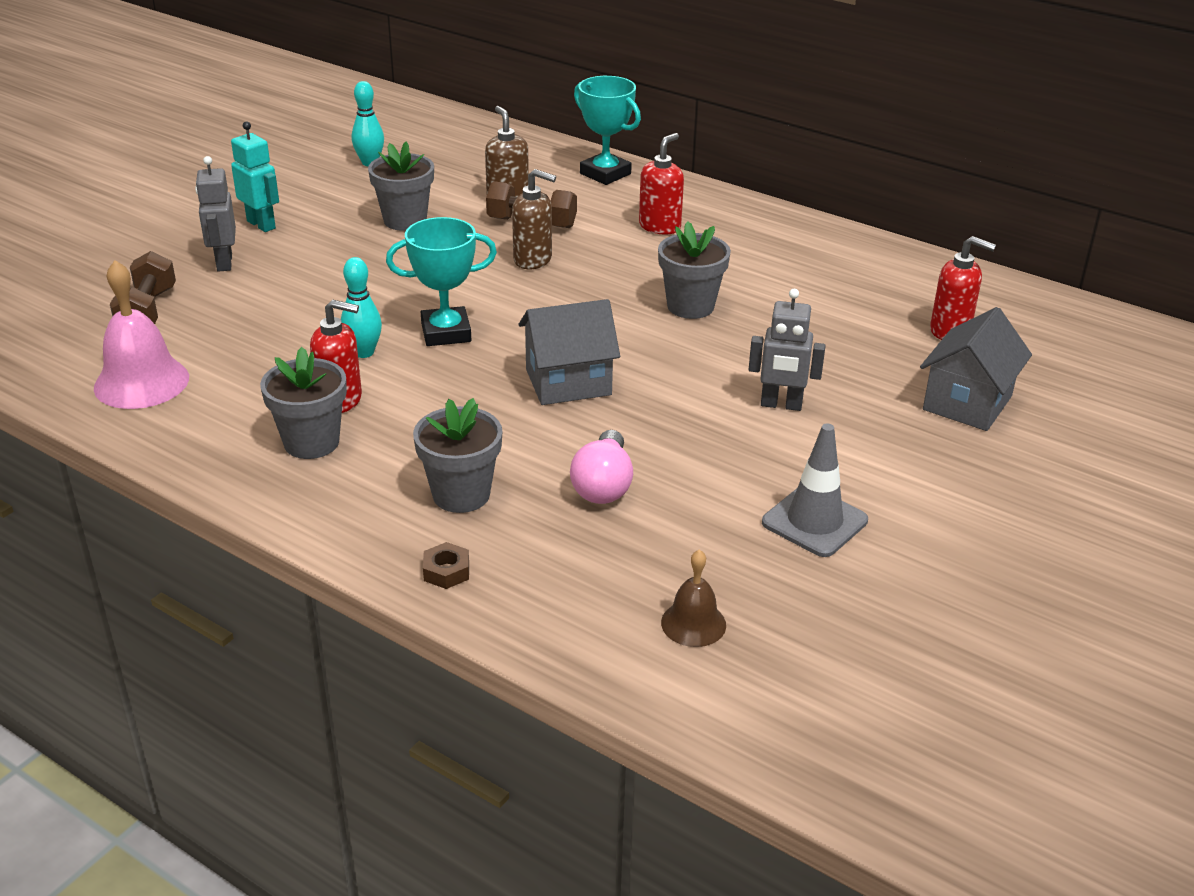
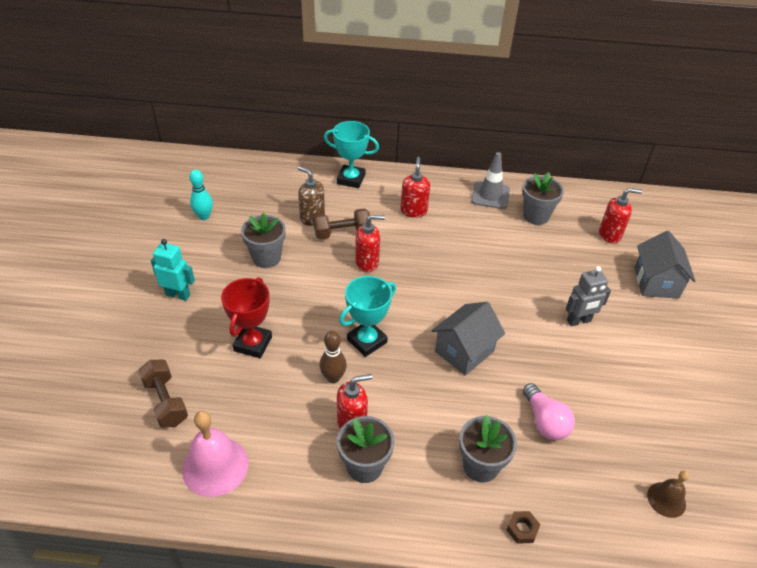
camera: 30 degrees left, 10 degrees up
(224, 263) = (181, 338): grey robot -> none
(300, 292) = (253, 344): none -> red trophy
(364, 352) = (333, 378): turquoise bowling pin -> brown bowling pin
(533, 260) = (367, 263): brown soap dispenser -> red soap dispenser
(690, 306) = (478, 266): grey flower pot -> grey flower pot (536, 216)
(814, 521) = (659, 397): grey traffic cone -> grey traffic cone (490, 195)

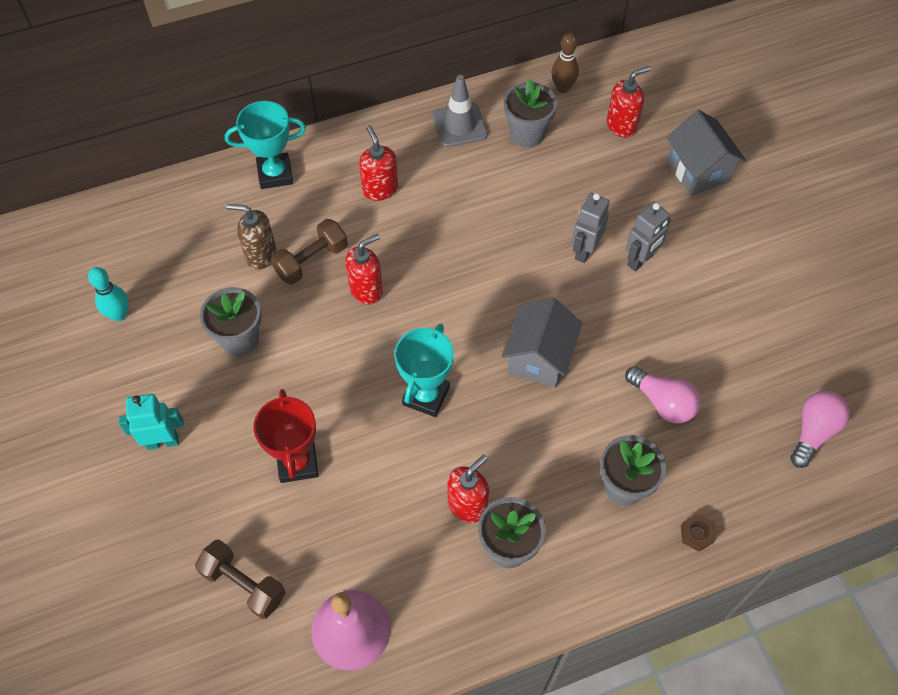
camera: 25 degrees left, 15 degrees up
(333, 378) = (415, 460): brown bowling pin -> brown bowling pin (562, 87)
(538, 299) = (584, 251): none -> grey robot
(666, 499) = (813, 432): brown bell -> pink light bulb

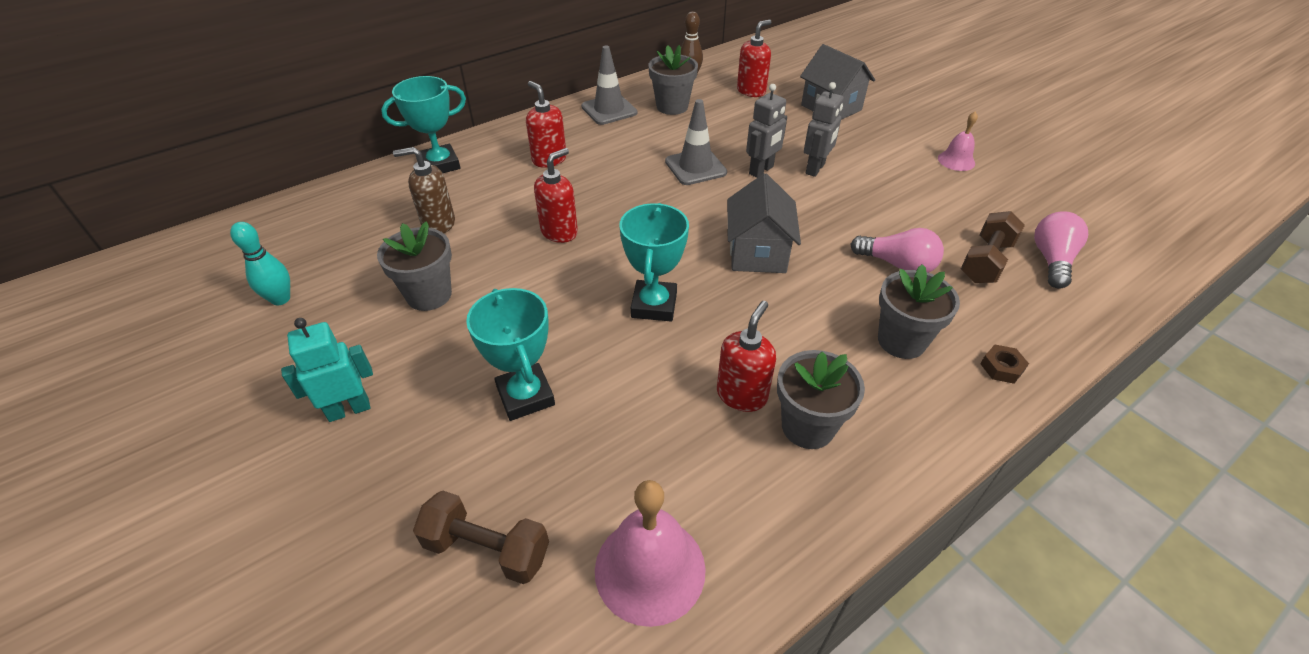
camera: 15 degrees left, 15 degrees down
(297, 462) = (525, 396): red trophy -> turquoise trophy
(311, 261) = (494, 220): brown dumbbell -> brown dumbbell (985, 262)
(520, 231) = (695, 167): none -> grey traffic cone
(584, 251) = (761, 170): grey robot -> grey robot turned 150 degrees counterclockwise
(793, 281) = (956, 160): none -> pink bell

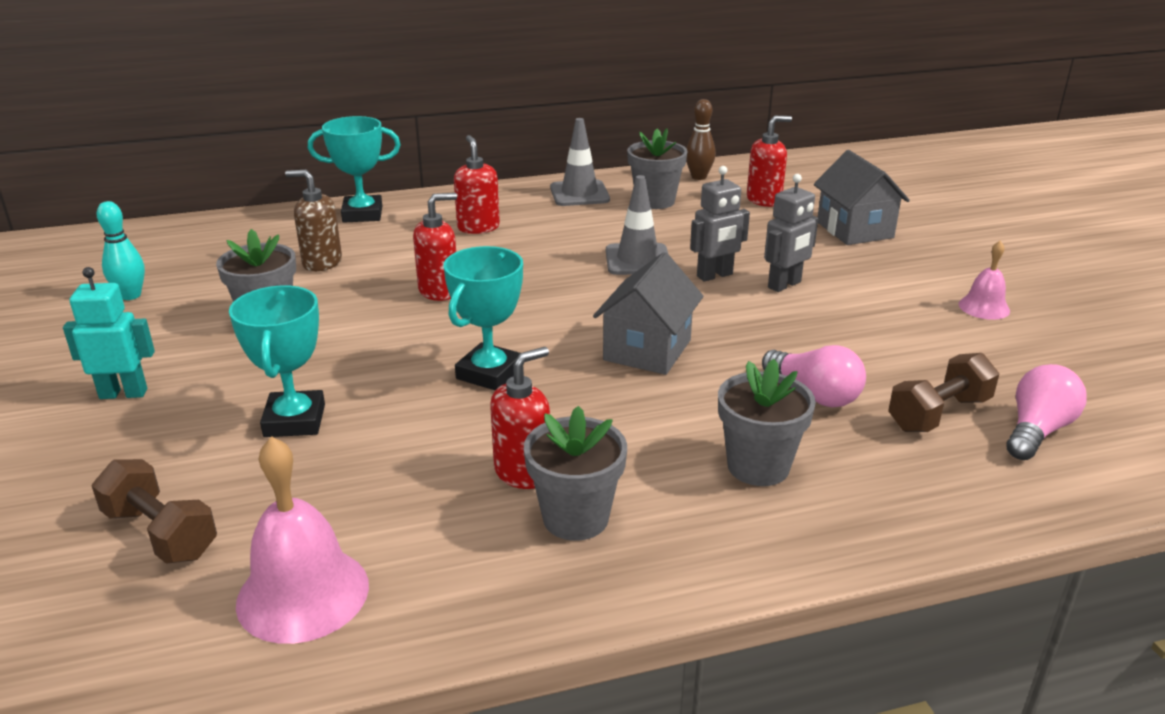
camera: 20 degrees right, 15 degrees down
(1001, 368) = (870, 521): brown nut -> none

